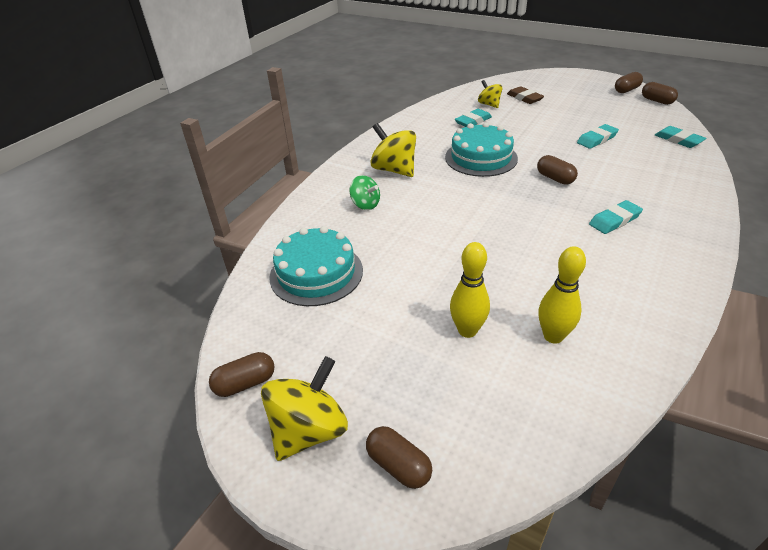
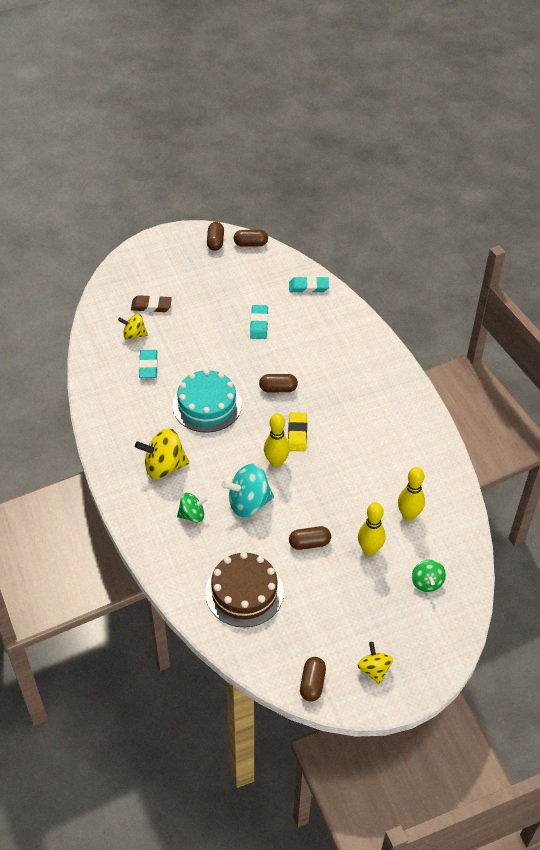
camera: 55 degrees left, 10 degrees up
(309, 430) = (374, 670): yellow spinning top -> yellow spinning top, size x0.60
(316, 273) = (244, 592): turquoise cake -> brown cake
(398, 465) = (427, 643): brown capsule -> brown capsule (309, 543)
(416, 225) = (248, 503): none -> turquoise spinning top
(480, 216) = (276, 462): none -> yellow bowling pin
(486, 408) = (427, 582): none -> green spinning top
(528, 211) = (297, 434): none -> yellow eraser
(614, 220) = (350, 401): turquoise eraser -> none

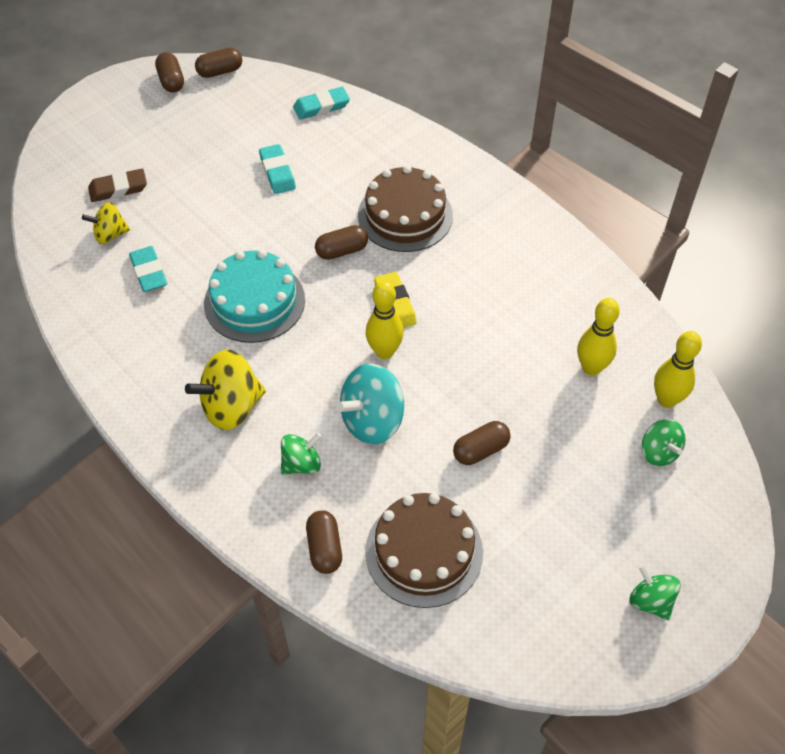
camera: 20 degrees left, 5 degrees up
(312, 683) = (578, 653): brown capsule -> brown capsule (324, 548)
(331, 377) = (405, 215): none -> brown cake
(369, 550) = (564, 432): yellow bowling pin -> yellow bowling pin (666, 400)
(374, 670) = (650, 601): yellow spinning top -> green spinning top

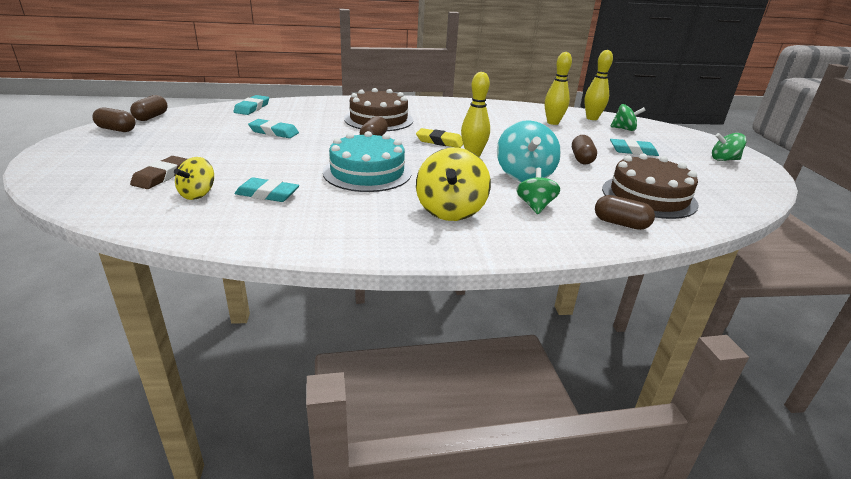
camera: 55 degrees left, 25 degrees down
(571, 490) = (633, 151): none -> turquoise eraser

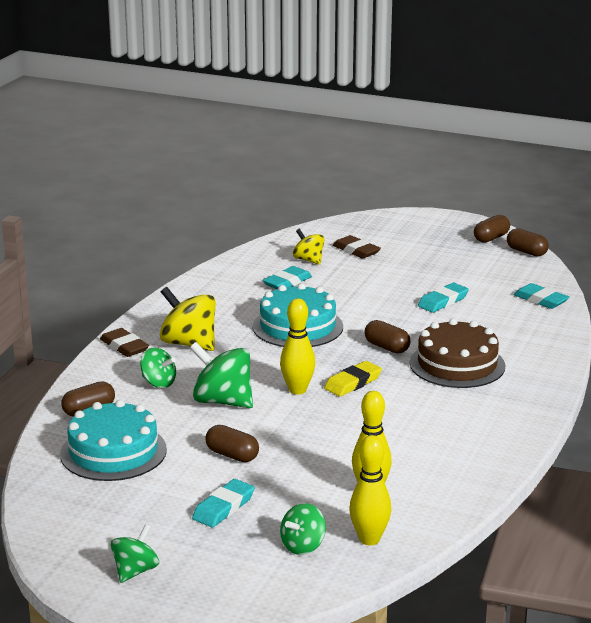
camera: 120 degrees right, 5 degrees down
(495, 242) = (124, 346): none -> brown eraser
(524, 175) = (223, 401): turquoise spinning top -> green spinning top
(648, 196) = (113, 452): brown cake -> turquoise cake

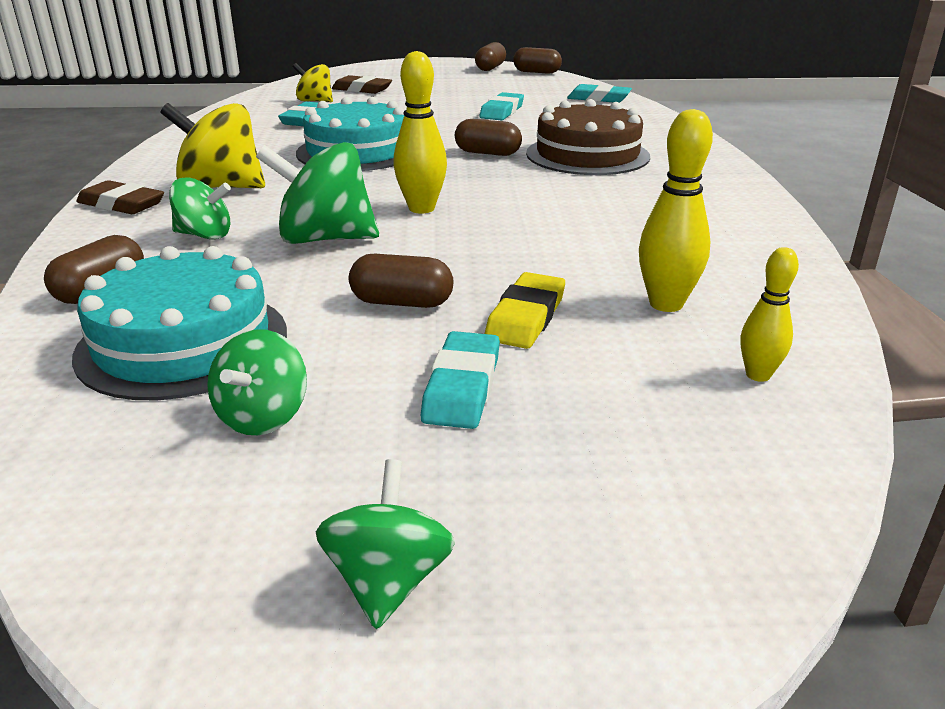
camera: 25 degrees left, 5 degrees up
(303, 546) = (670, 417): green spinning top -> green spinning top (263, 417)
(353, 383) = (486, 189): yellow eraser -> yellow eraser (526, 317)
(369, 539) = (758, 375): yellow bowling pin -> yellow bowling pin, size x0.61

